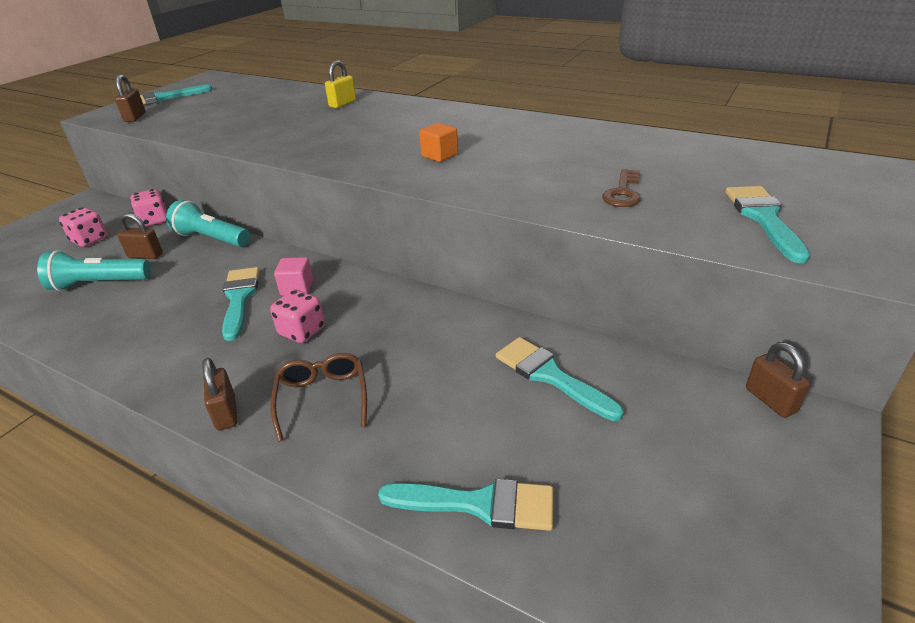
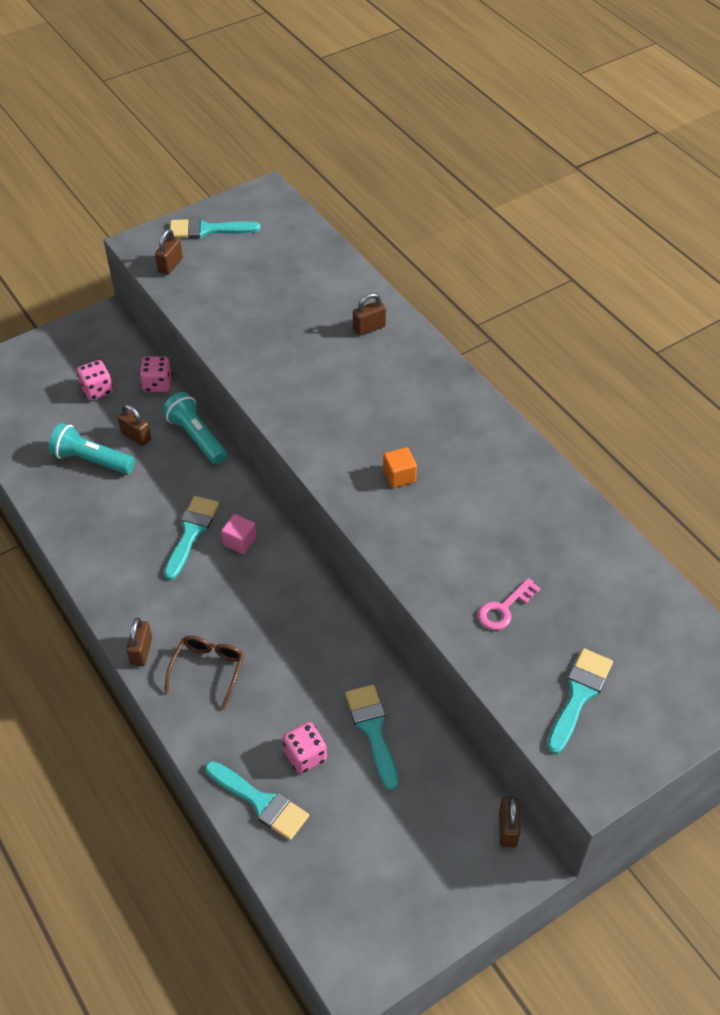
camera: 25 degrees right, 15 degrees up
(302, 331) = (222, 595): pink dice -> pink dice (305, 756)
(342, 104) = (369, 328): yellow padlock -> brown padlock
(623, 192) = (504, 608): brown key -> pink key

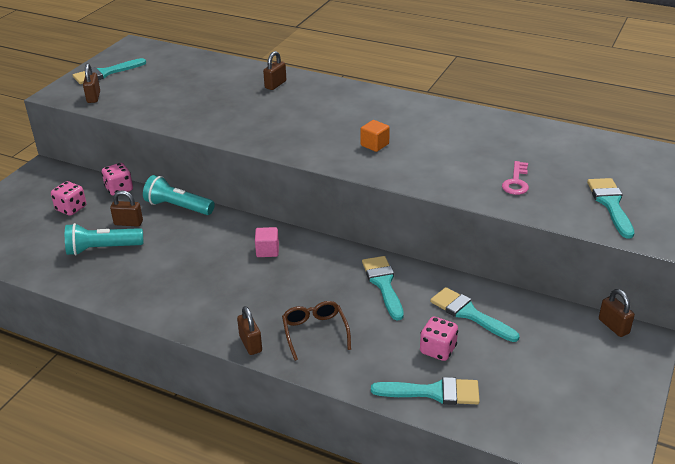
camera: 30 degrees left, 15 degrees down
(191, 533) = (225, 260): turquoise brush -> turquoise brush (383, 284)

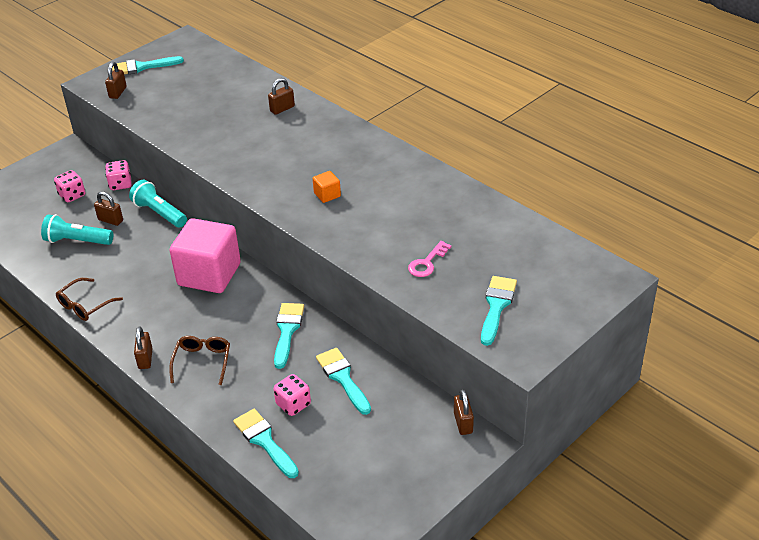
camera: 20 degrees right, 5 degrees up
(149, 307) = (85, 305): none -> brown glasses
(267, 251) = (209, 274): pink cube -> pink cube, size x2.47
(433, 392) = (264, 441): turquoise brush -> turquoise brush turned 150 degrees counterclockwise

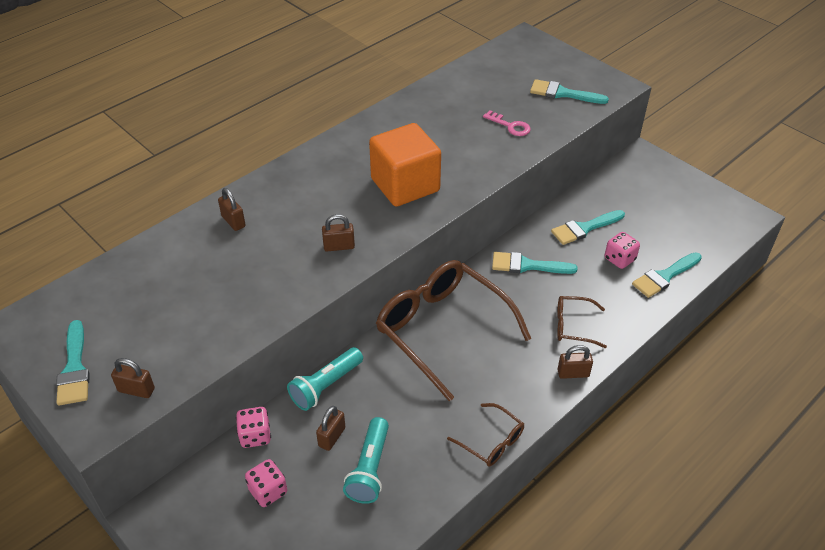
camera: 90 degrees left, 5 degrees up
(209, 274) = (442, 330): pink cube -> brown glasses
(327, 195) = (405, 185): orange cube -> orange cube, size x2.47
(463, 423) = (624, 163): brown padlock -> brown padlock (339, 246)

